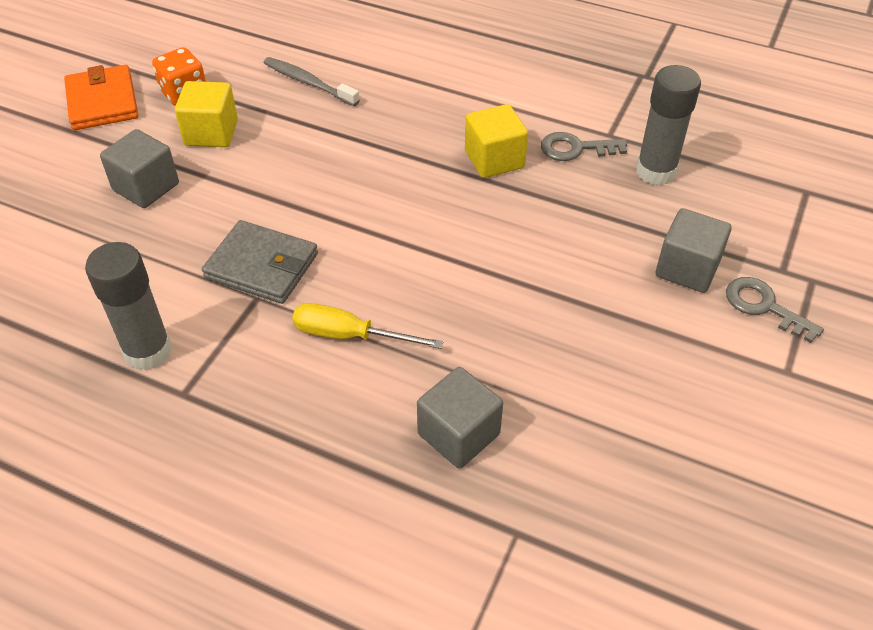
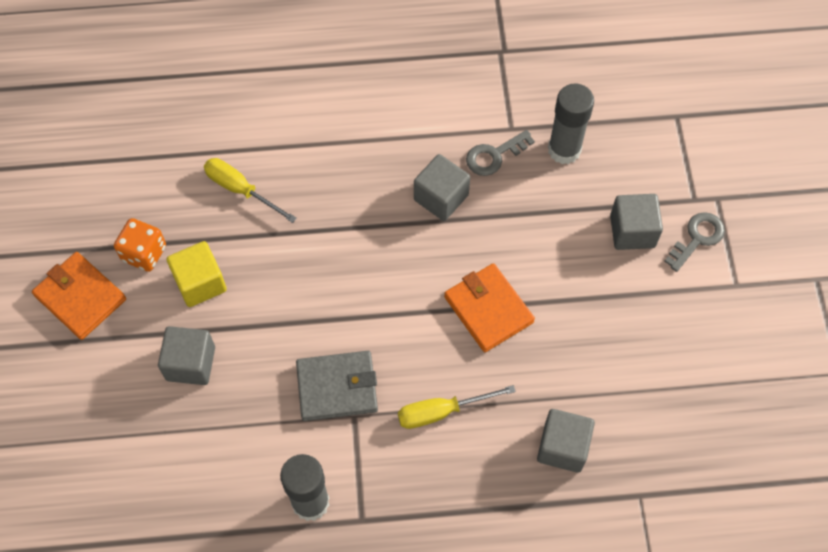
camera: 30 degrees left, 15 degrees up
(308, 82) = (240, 189): grey toothbrush -> yellow screwdriver
(472, 269) = (488, 309): none -> orange wallet
(494, 159) = (441, 197): yellow cube -> grey cube
(764, 306) = (697, 238): grey key -> grey key turned 120 degrees clockwise

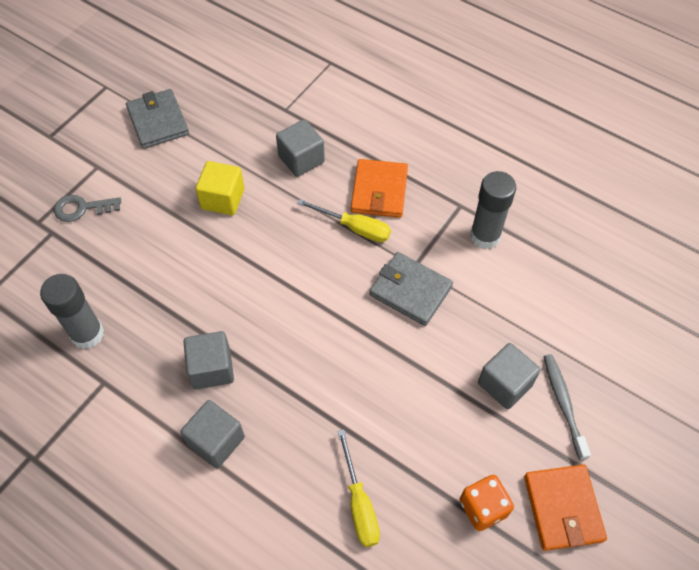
camera: 140 degrees left, 5 degrees down
(128, 383) = (563, 404): none -> grey toothbrush
(200, 283) = (453, 444): yellow cube -> yellow cube (223, 199)
(488, 309) = (262, 265): orange wallet -> orange wallet (379, 191)
(494, 155) = (139, 370): grey key -> none
(632, 231) = (114, 243): grey cube -> grey cube (216, 441)
(742, 376) = (158, 121): none -> grey wallet

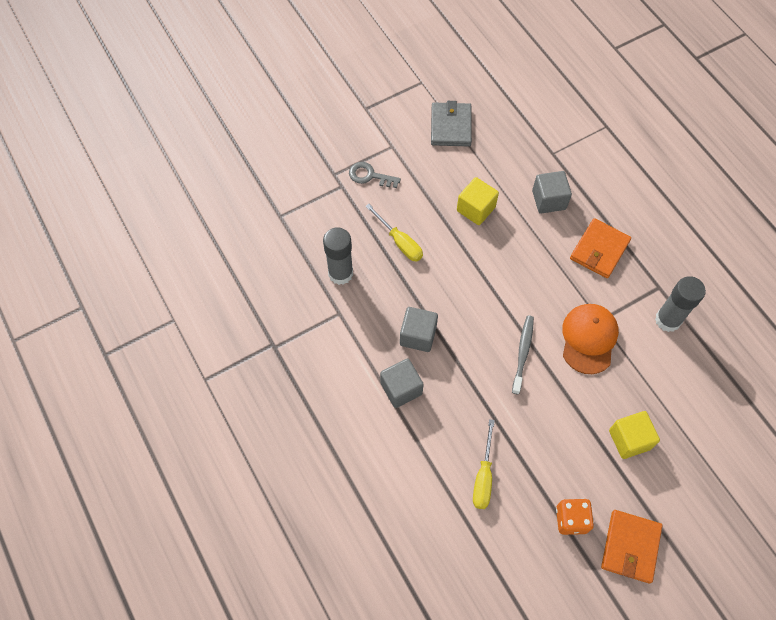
camera: 25 degrees right, 5 degrees up
(355, 228) = (567, 272): yellow screwdriver -> yellow screwdriver (399, 242)
(410, 291) = (589, 339): grey wallet -> orange cap
(505, 384) = (629, 439): grey cube -> yellow cube
(563, 404) = (667, 473): grey toothbrush -> grey toothbrush (523, 353)

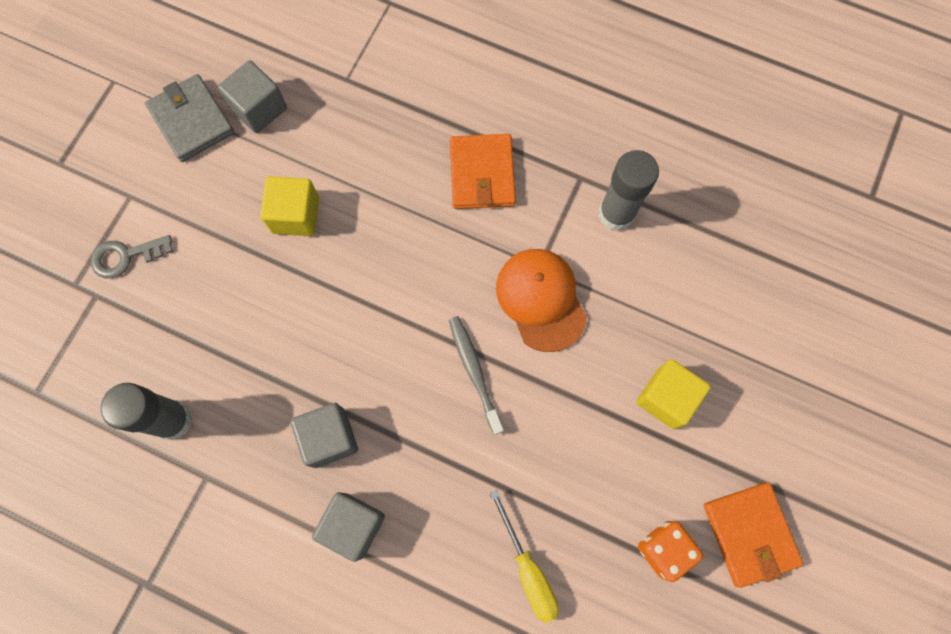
camera: 35 degrees left, 10 degrees up
(399, 242) = (225, 324): yellow screwdriver -> none
(549, 200) = (380, 145): grey cube -> grey cube (259, 108)

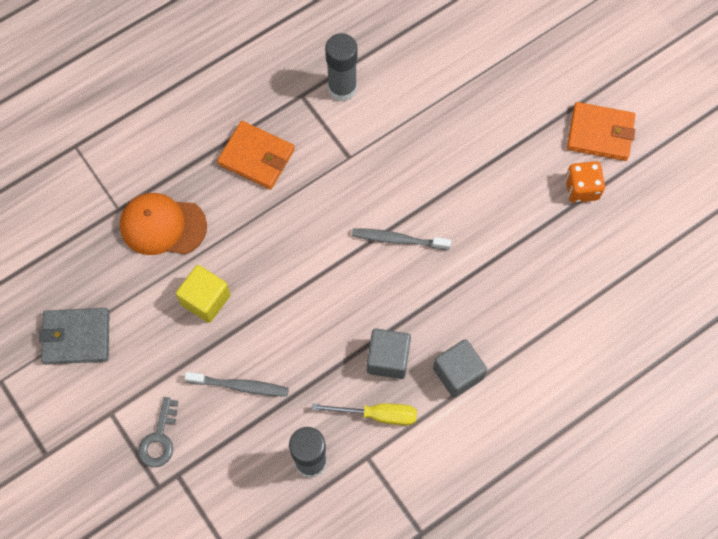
camera: 60 degrees left, 5 degrees down
(220, 302) = (240, 386): none -> grey toothbrush
(259, 108) = (100, 283): grey cube -> none
(528, 570) = (549, 277): yellow screwdriver -> yellow screwdriver (378, 415)
(541, 299) = (373, 169): orange cap -> orange cap (163, 225)
(666, 398) = (487, 131): yellow cube -> none

